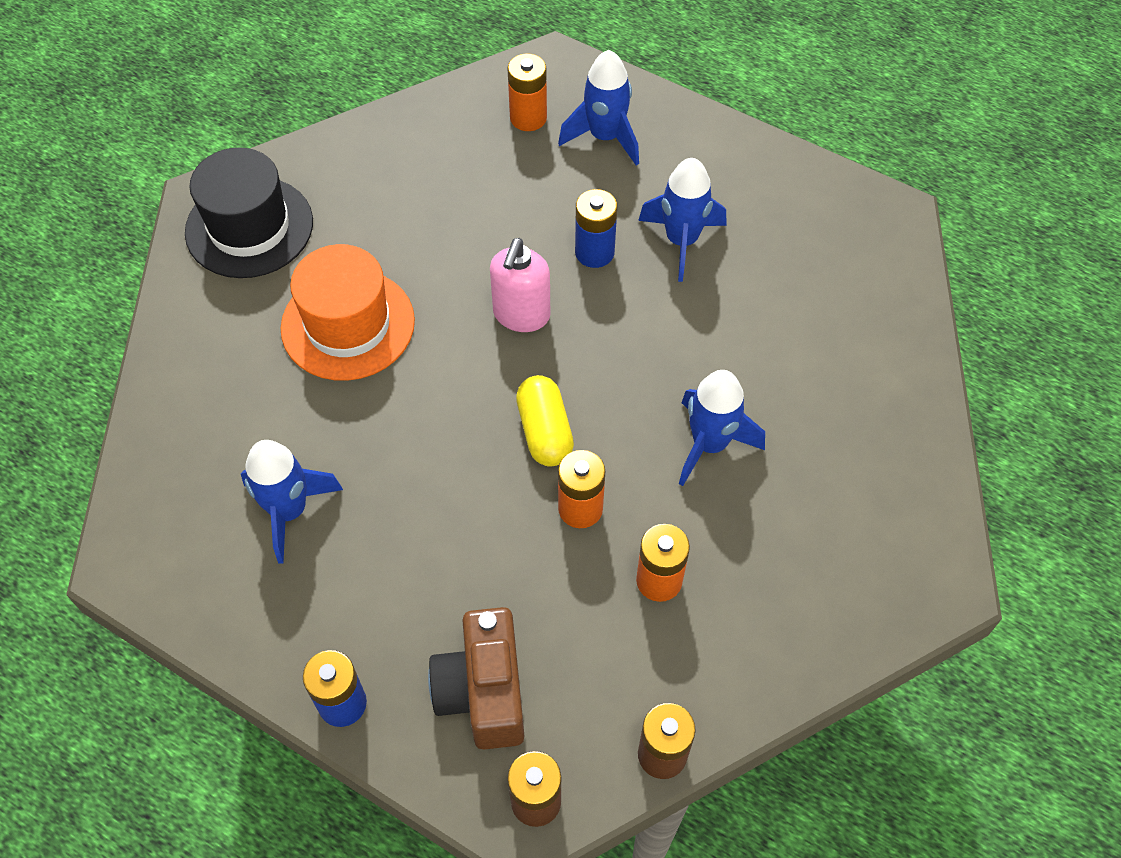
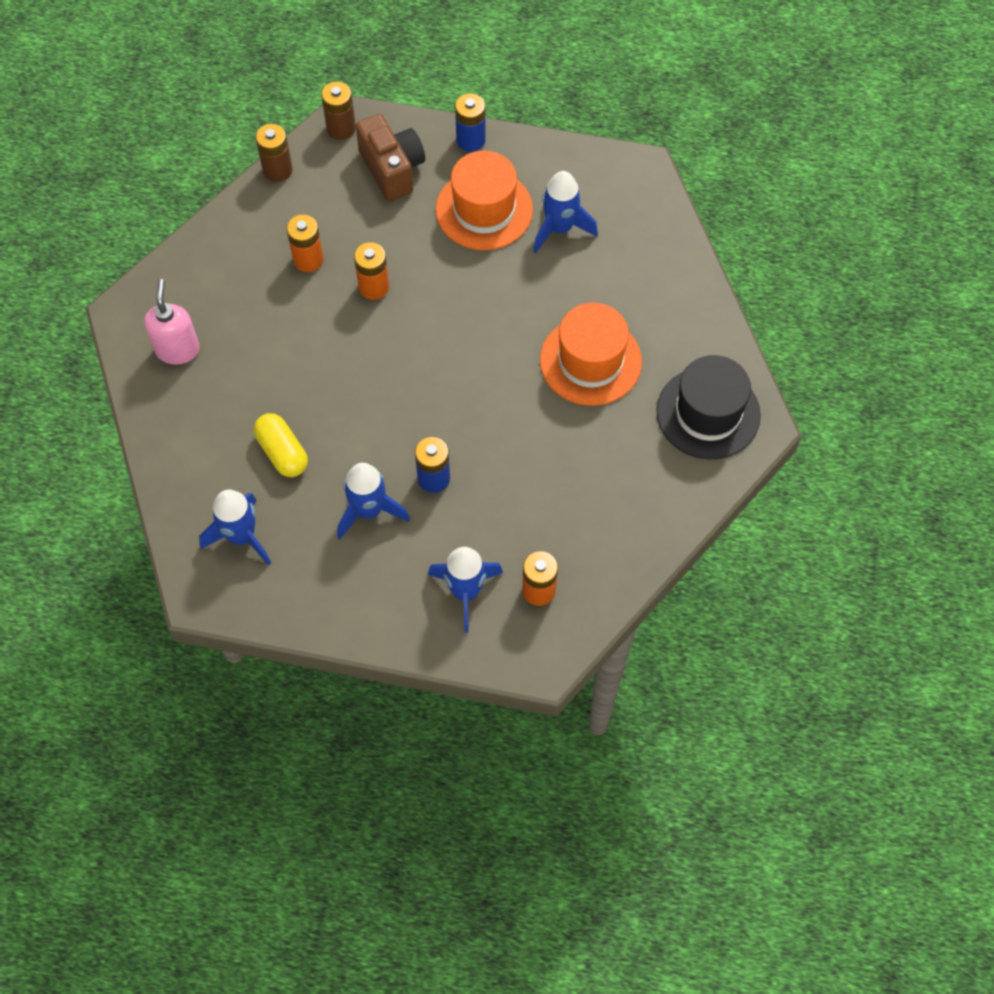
camera: 160 degrees right, 5 degrees up
(378, 576) = (484, 209): none -> orange hat
(521, 315) = (468, 408): pink soap dispenser -> pink soap dispenser (178, 349)
(545, 431) = (417, 329): yellow capsule -> yellow capsule (282, 452)
(709, 444) = (300, 356): blue rocket -> blue rocket (241, 537)

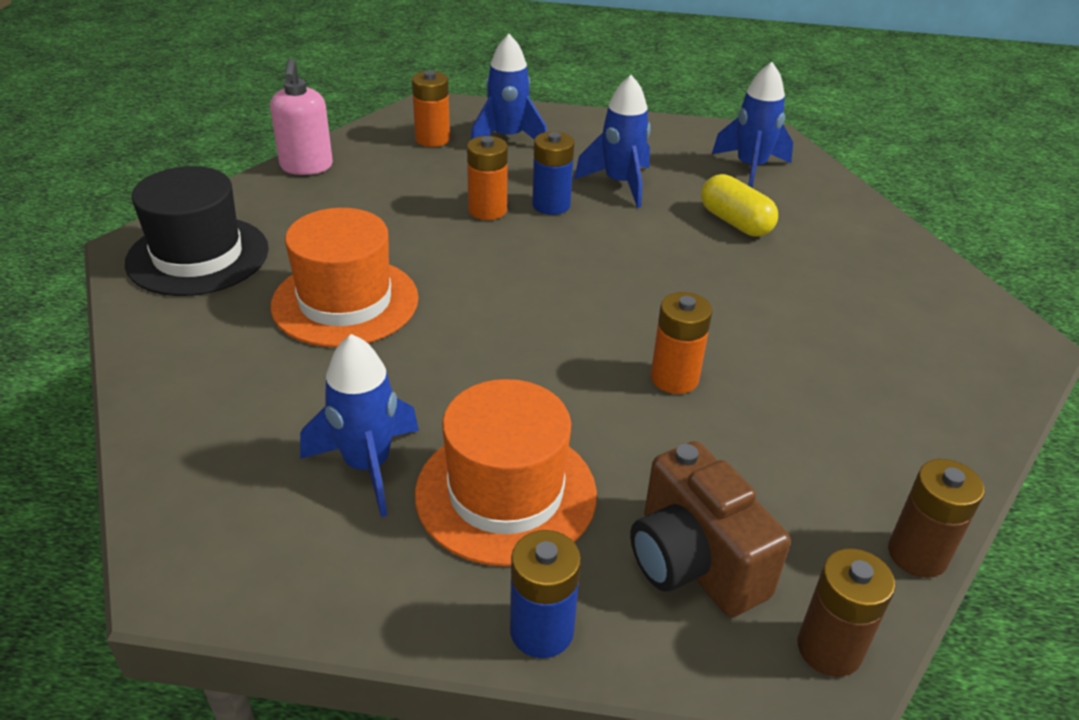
camera: 175 degrees right, 25 degrees down
(178, 349) = (922, 306): pink soap dispenser -> pink soap dispenser (306, 167)
(308, 259) = (791, 411): orange battery -> orange battery (487, 210)

